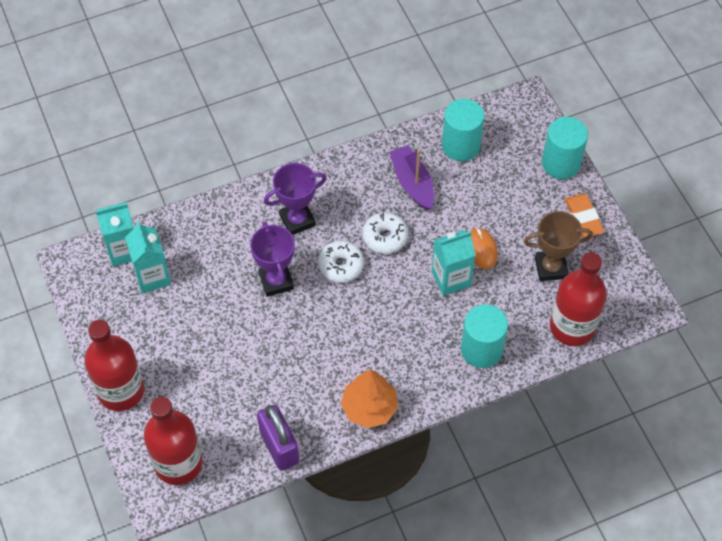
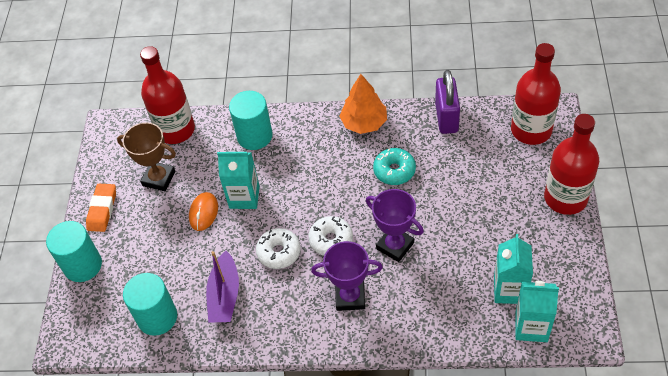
camera: 150 degrees left, 5 degrees down
(276, 281) = (395, 246): purple trophy -> purple trophy turned 60 degrees counterclockwise
(310, 360) = (394, 171): none -> turquoise donut

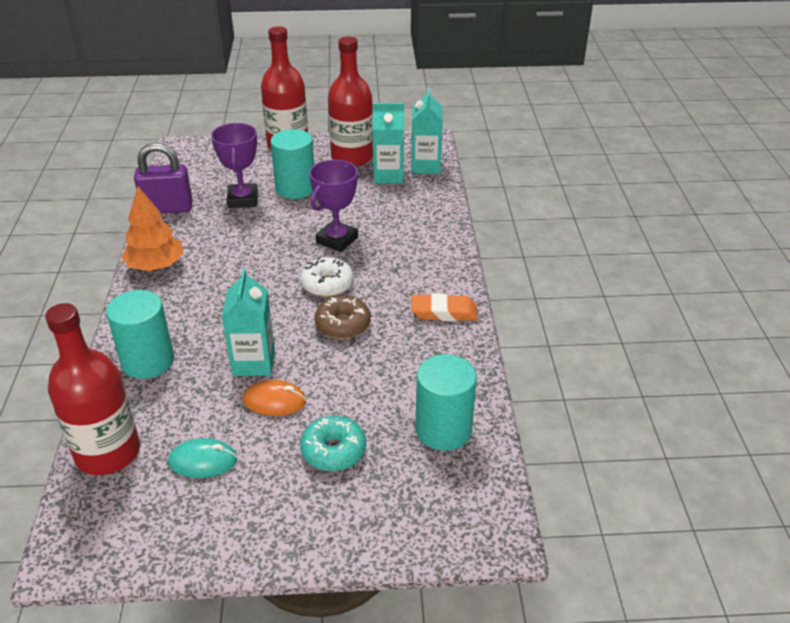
camera: 100 degrees left, 15 degrees down
(83, 265) = (361, 535): turquoise cylinder -> turquoise cylinder (295, 188)
(102, 210) = (254, 528): orange eraser -> orange eraser (444, 312)
(159, 178) = (203, 461): brown trophy -> turquoise mouse
(225, 295) = (406, 367): purple boat -> none
(279, 252) = (343, 324): white donut -> brown donut
(350, 297) = (402, 268): purple trophy -> purple trophy (242, 199)
(394, 171) = (235, 242): turquoise donut -> turquoise donut (333, 450)
(531, 130) = (201, 160): red bottle -> red bottle (352, 157)

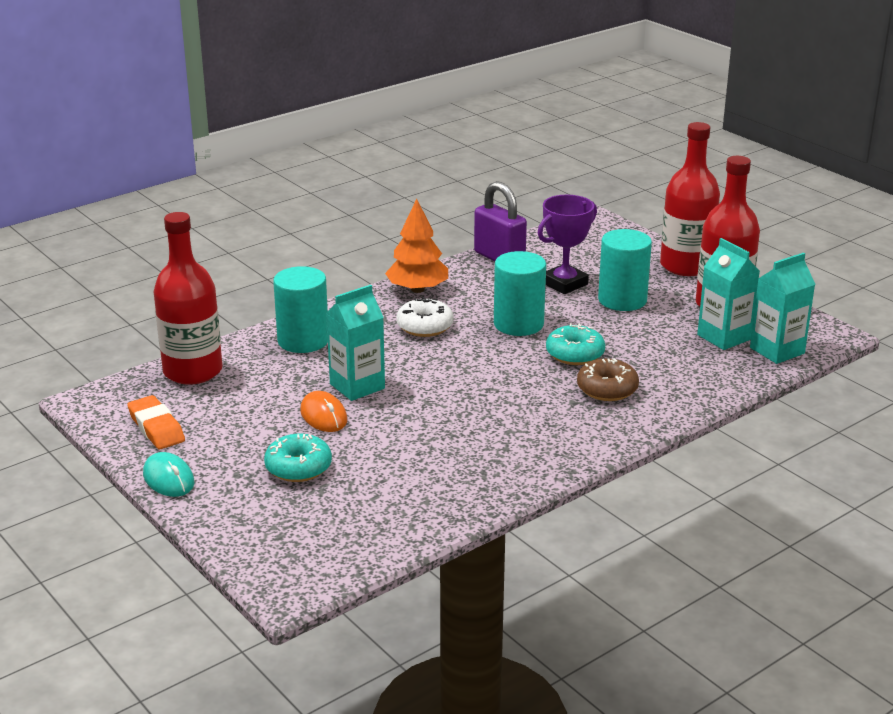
camera: 55 degrees right, 10 degrees down
(203, 461) = (225, 413): turquoise mouse -> turquoise mouse (168, 479)
(327, 284) = (503, 377): white donut -> white donut (425, 326)
(337, 240) = (575, 354): purple trophy -> turquoise donut
(343, 324) = (458, 407): brown donut -> brown donut (607, 389)
(443, 429) = (384, 514): turquoise cylinder -> turquoise cylinder (518, 324)
(444, 312) = (546, 453): orange eraser -> orange eraser (156, 428)

